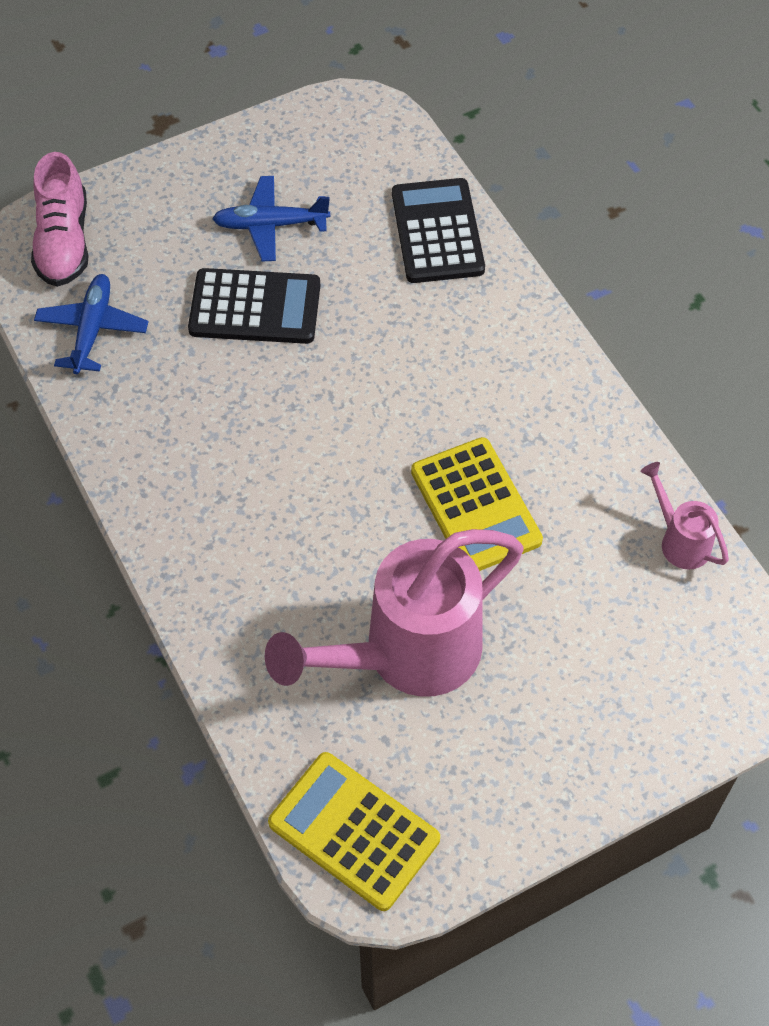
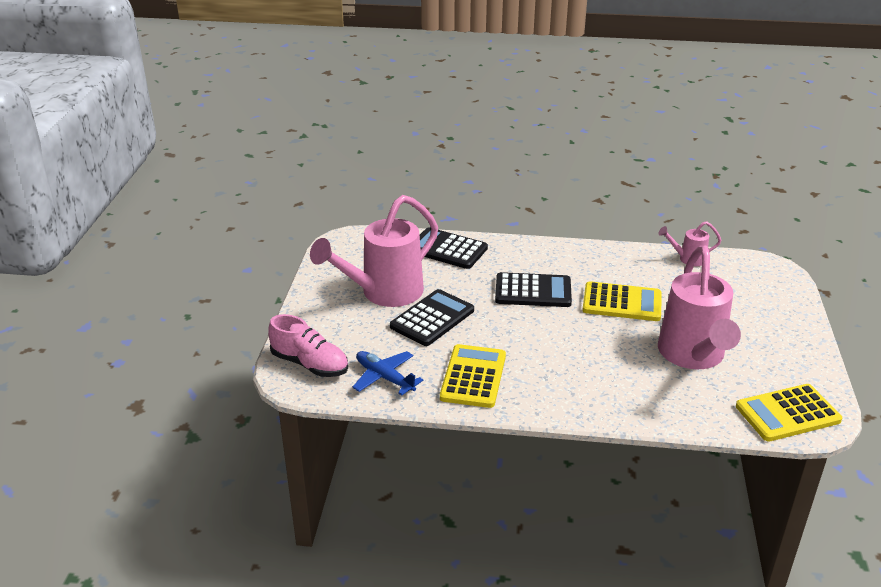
camera: 55 degrees left, 25 degrees down
(162, 419) = (473, 377): none -> yellow calculator
(270, 225) = (384, 293): blue plane -> pink watering can
(414, 385) = (533, 291): none -> black calculator

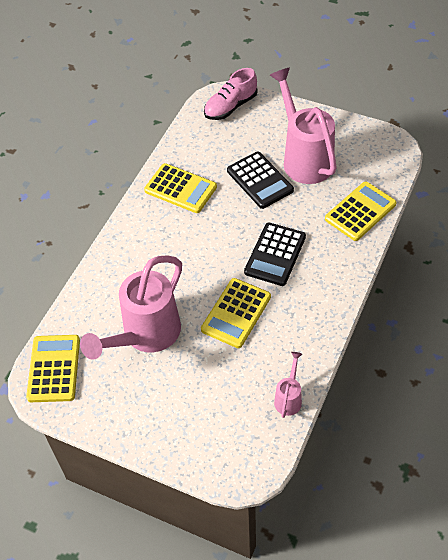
camera: 110 degrees right, 20 degrees up
(384, 377) = (200, 142): blue plane -> none
(447, 249) = (360, 211): black calculator -> yellow calculator
(693, 356) = (145, 335): pink watering can -> pink watering can turned 75 degrees counterclockwise

